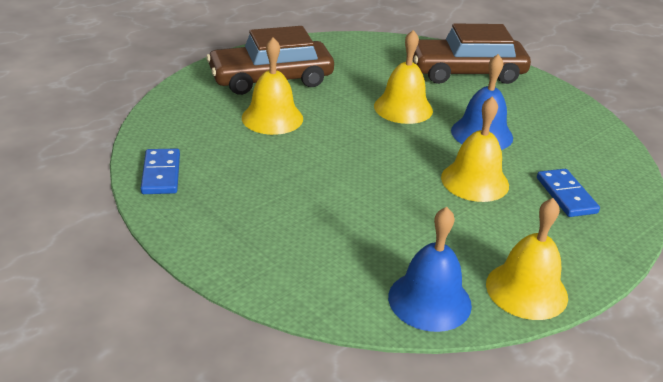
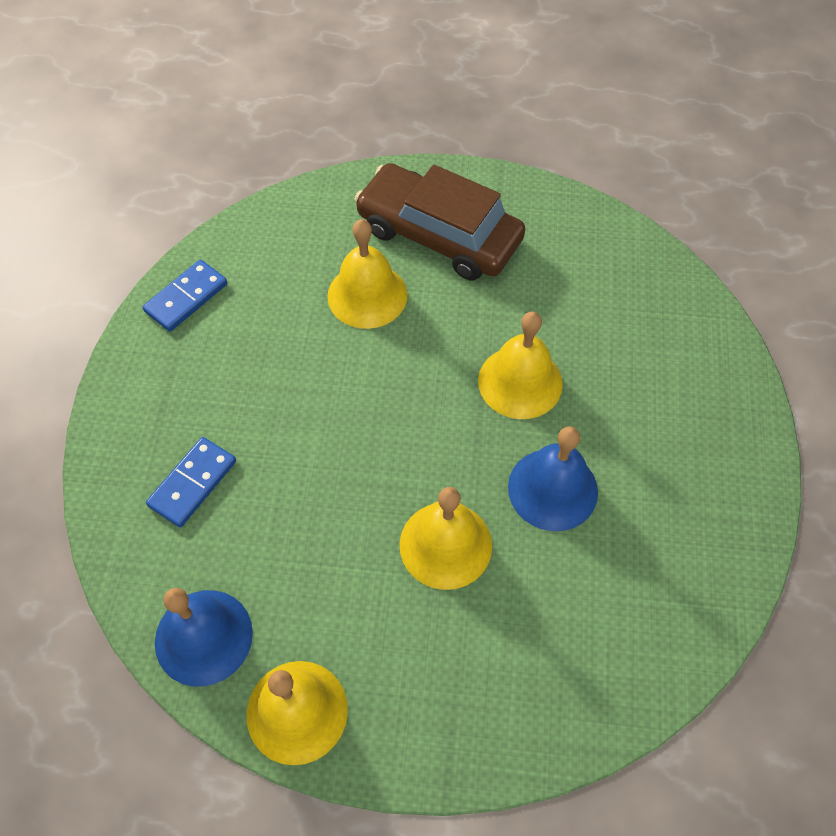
camera: 50 degrees right, 25 degrees up
(466, 72) = (681, 381): brown car -> none
(566, 195) = (513, 649): blue domino -> blue domino (192, 483)

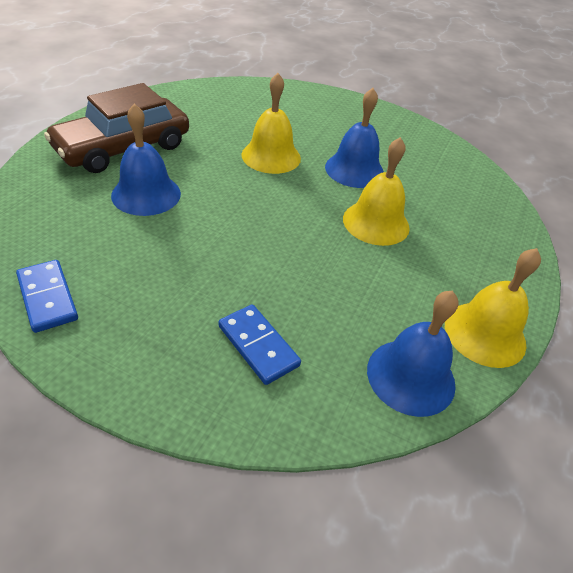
camera: 75 degrees left, 15 degrees down
(367, 295) = (146, 194): yellow bell -> blue bell

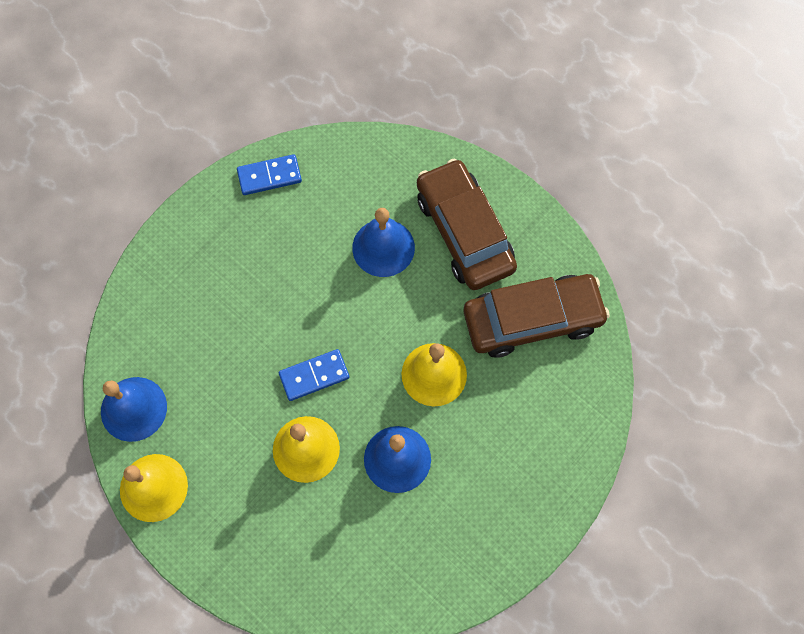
camera: 110 degrees right, 25 degrees up
(205, 113) = (532, 320): none -> brown car
(258, 346) = (189, 309): blue domino -> blue domino (314, 375)

